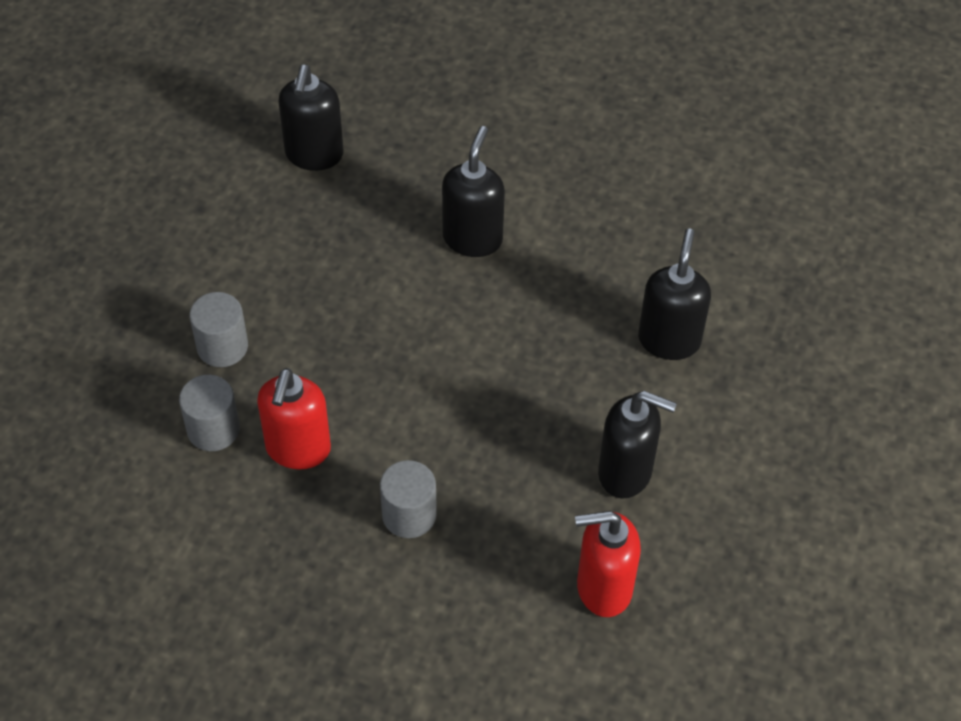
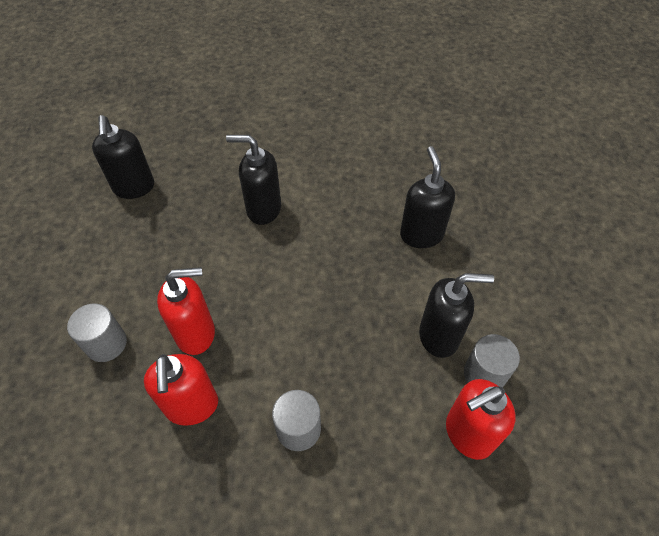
camera: 20 degrees left, 0 degrees up
(213, 429) = (118, 414): grey cylinder -> grey cylinder (484, 374)
(330, 370) = (196, 334): none -> red soap dispenser
(472, 238) = (263, 209): black soap dispenser -> black soap dispenser turned 75 degrees counterclockwise

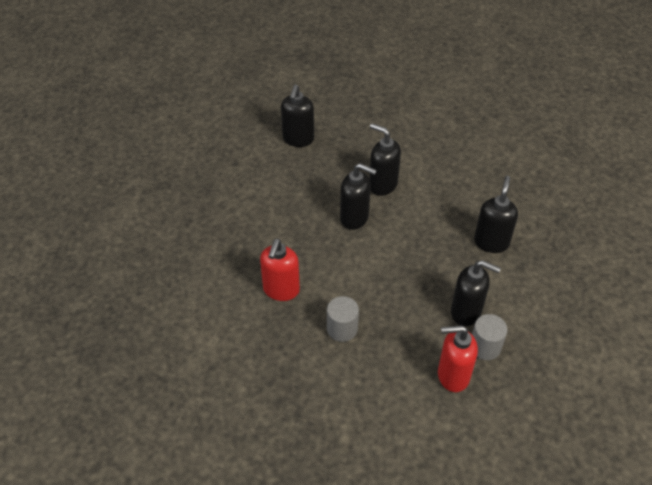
camera: 25 degrees right, 5 degrees down
(106, 344) = (242, 234): grey cylinder -> none
(196, 334) = (301, 249): red soap dispenser -> none
(248, 264) = (354, 218): none -> black soap dispenser

